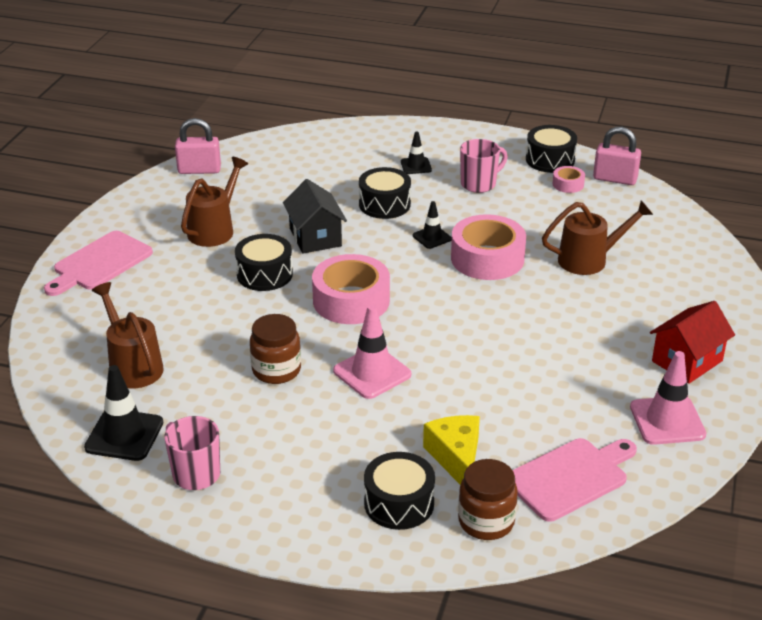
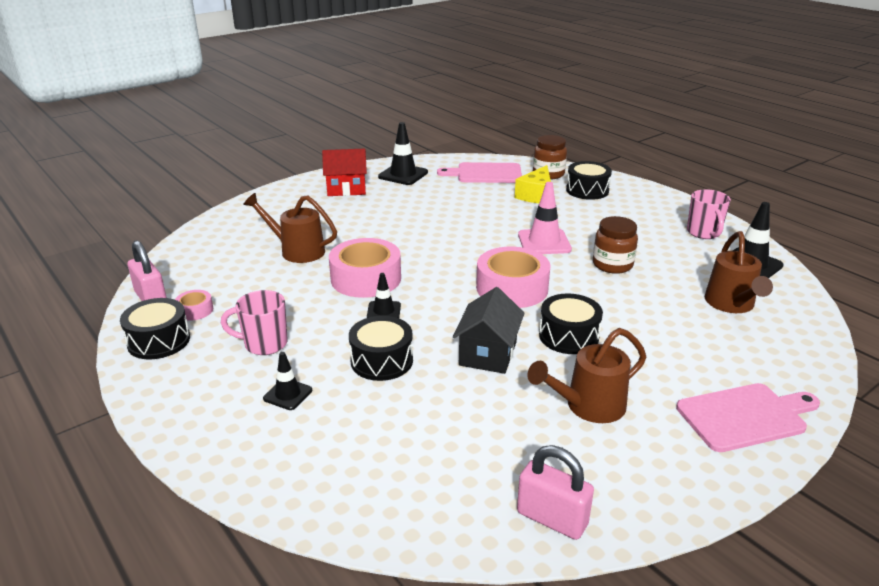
camera: 145 degrees left, 5 degrees down
(667, 421) = (403, 175): pink traffic cone -> black traffic cone

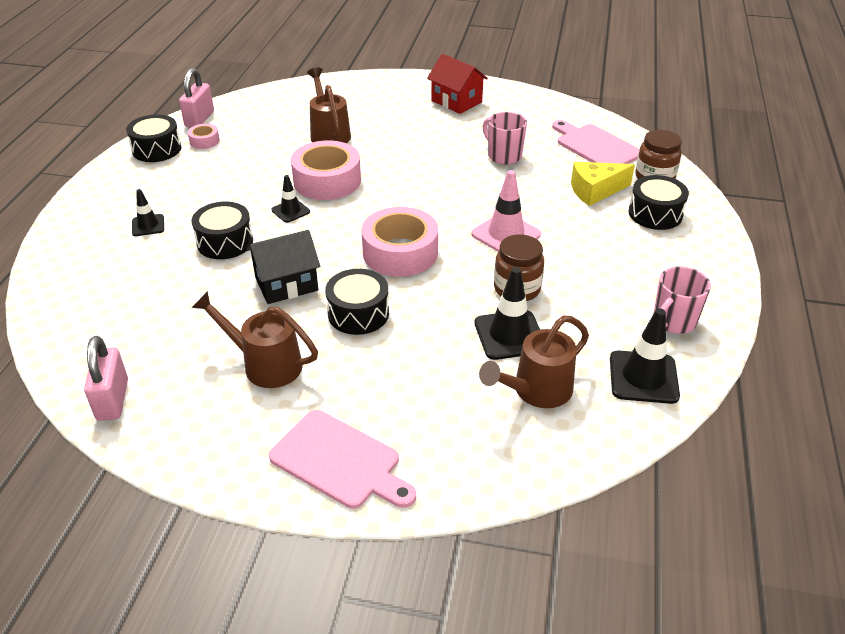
camera: 50 degrees right, 10 degrees up
(264, 344) = (194, 186): pink mug -> pink mug (503, 156)
(403, 175) = (524, 111): black traffic cone -> black traffic cone (509, 335)

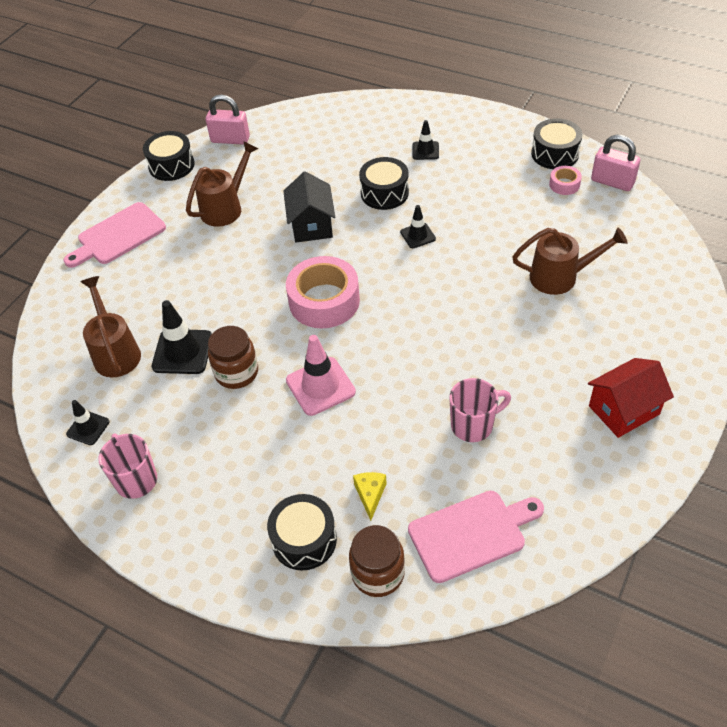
camera: 110 degrees right, 10 degrees up
(327, 181) = (463, 265): pink tape -> none
(358, 313) = (255, 263): black drum -> black drum (171, 165)
(595, 191) = (370, 495): yellow cheese -> yellow cheese, size x0.61
(643, 377) = (88, 428): black traffic cone -> black traffic cone, size x0.58

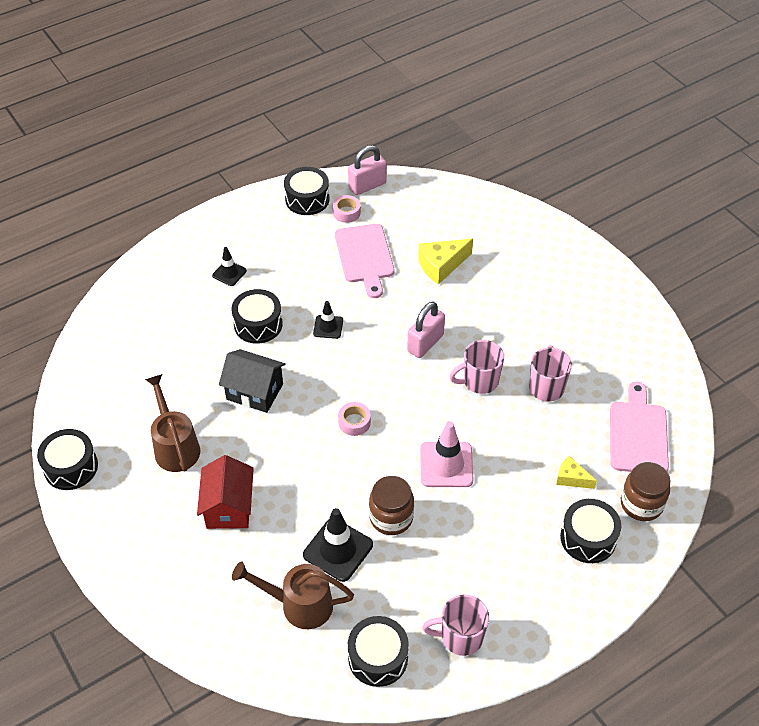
camera: 65 degrees left, 0 degrees up
(88, 428) = (378, 658): black traffic cone -> black drum
(118, 236) = (138, 549): pink cutting board -> pink cutting board (365, 256)
(230, 139) = (77, 404): pink padlock -> pink padlock (425, 343)
(324, 301) = (354, 422): pink tape -> pink tape, size x0.47
(438, 368) = (479, 381): none -> pink mug
(561, 277) = (441, 266): brown watering can -> yellow cheese
(624, 410) = (585, 299): red house -> red house (229, 507)

